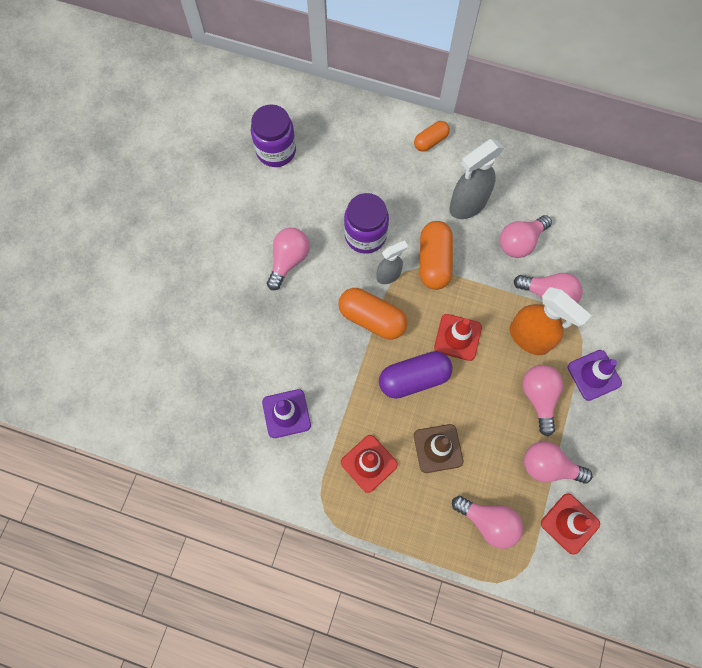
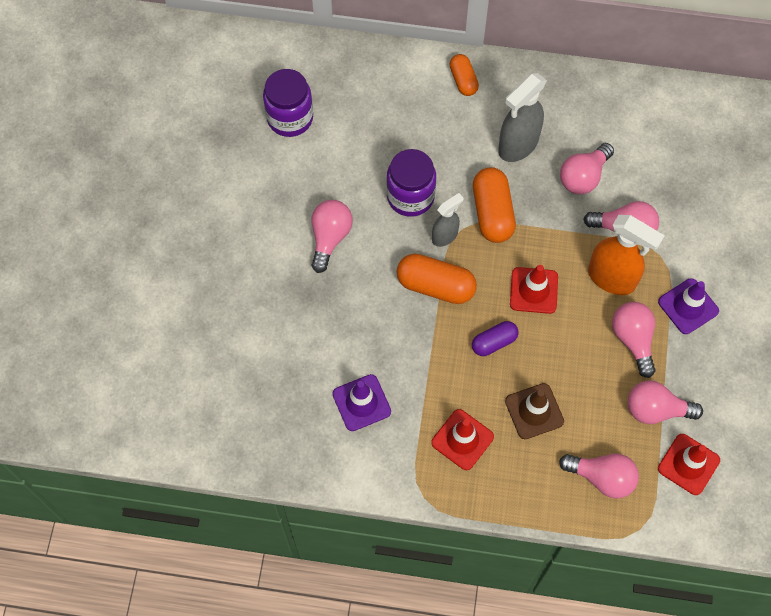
camera: 10 degrees left, 5 degrees down
(414, 378) = (494, 342): purple capsule -> purple capsule, size x0.61
(430, 141) = (463, 80): orange capsule -> orange capsule turned 60 degrees counterclockwise

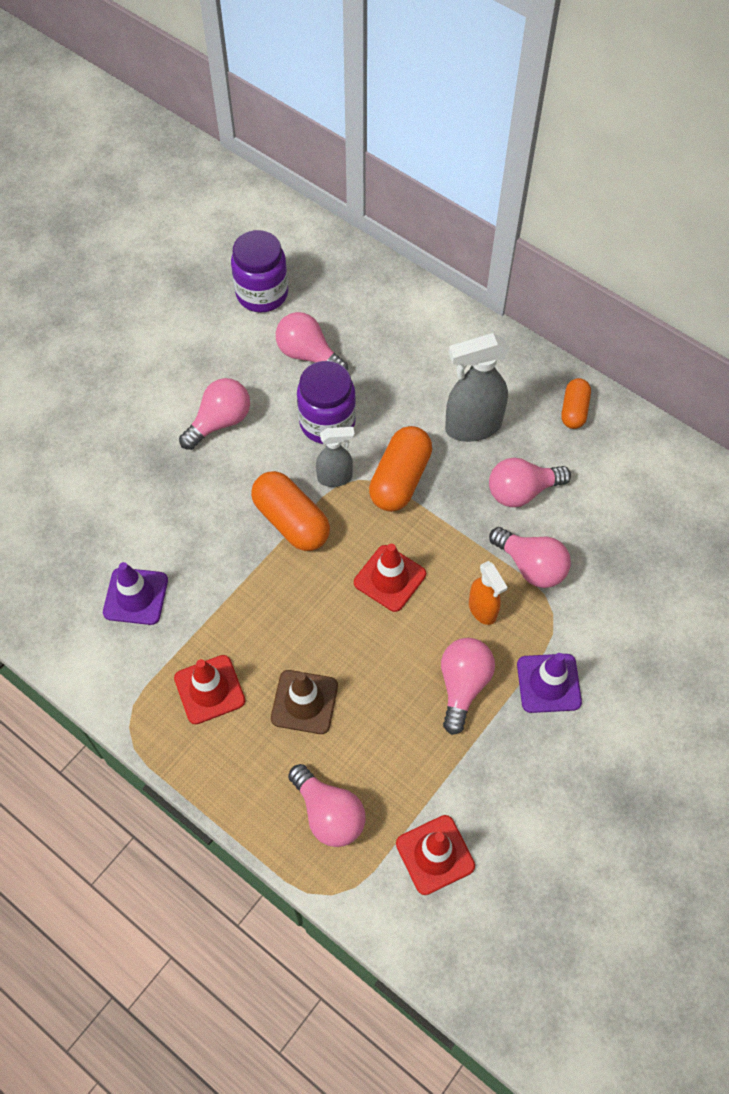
camera: 30 degrees right, 5 degrees down
(463, 80) = (459, 338): orange capsule -> orange capsule (574, 410)
(494, 342) = (311, 609): purple capsule -> none
(612, 279) = (482, 610): orange spray bottle -> orange spray bottle, size x0.59
(656, 410) = (438, 774): pink light bulb -> pink light bulb (308, 355)

